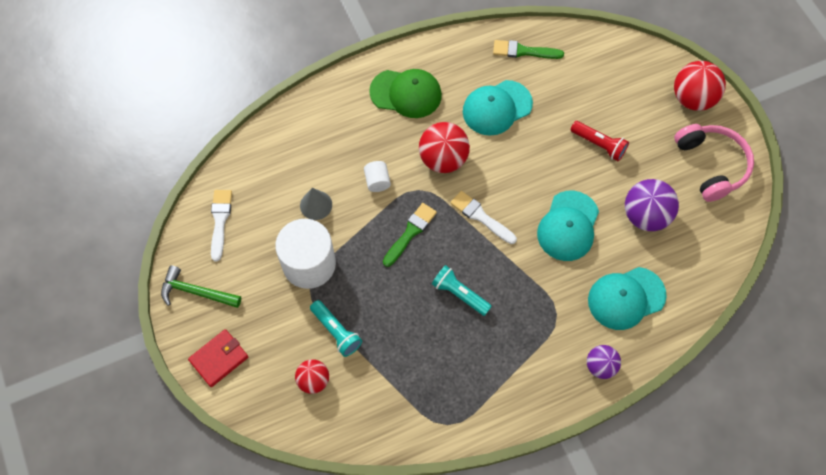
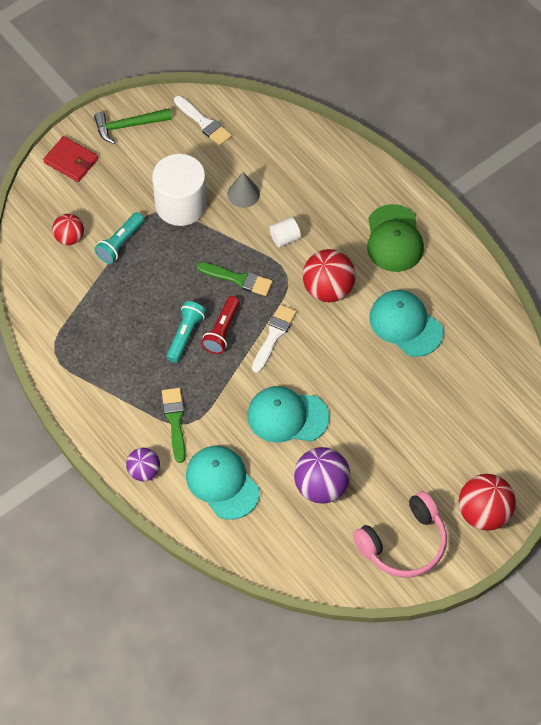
camera: 75 degrees right, 5 degrees down
(196, 292) = (129, 126): green hammer -> green hammer turned 105 degrees counterclockwise
(220, 220) = (204, 123): white brush -> white brush turned 60 degrees clockwise
(523, 51) = (486, 335): green brush -> green brush (175, 421)
(599, 145) = (393, 429): red flashlight -> red flashlight (222, 331)

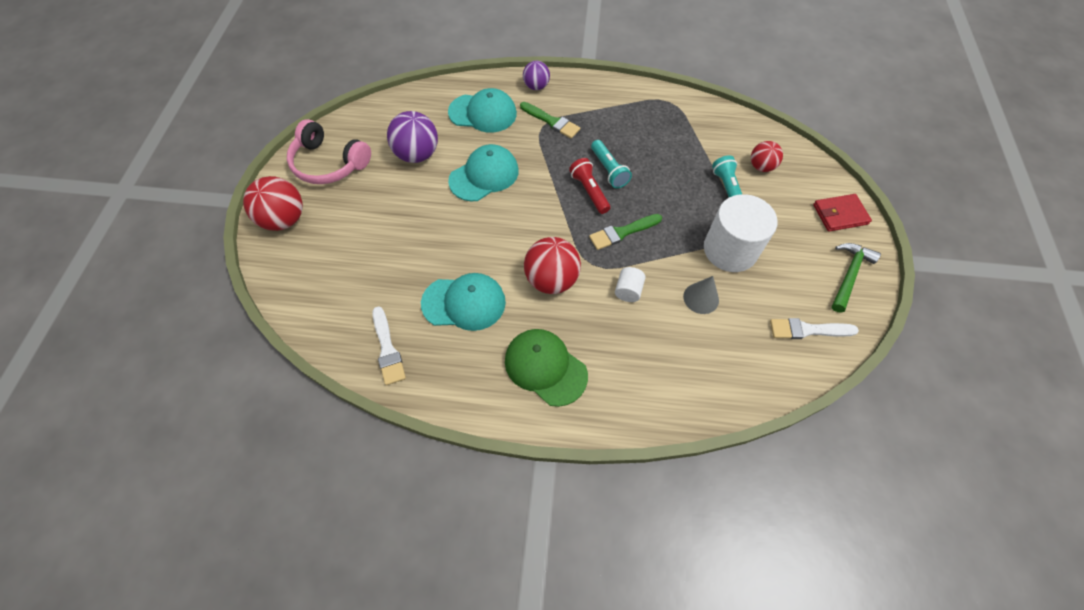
camera: 135 degrees right, 0 degrees up
(274, 336) = (551, 216): white brush -> white brush (387, 349)
(404, 543) = (329, 163): pink headphones -> pink headphones turned 75 degrees counterclockwise

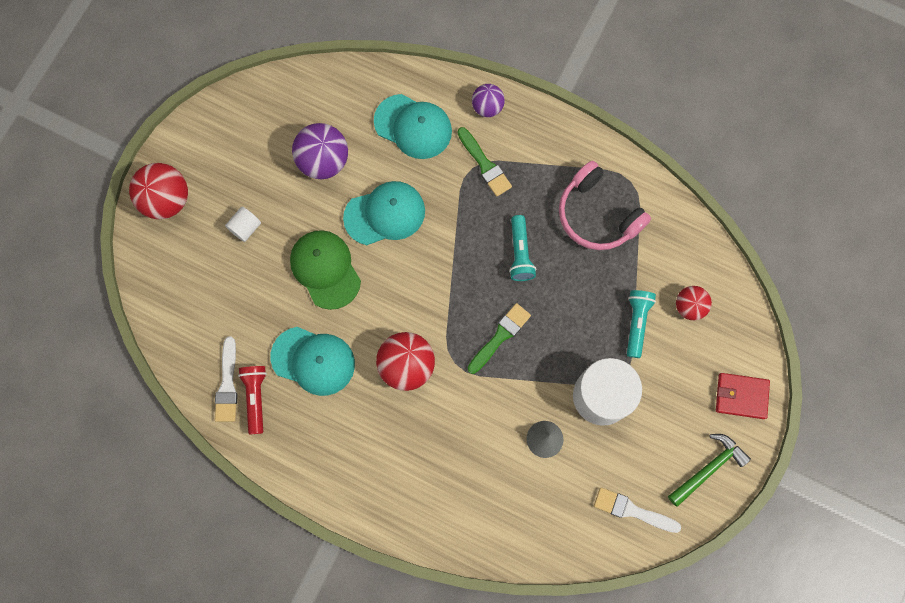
camera: 20 degrees right, 15 degrees up
(329, 163) = (228, 142): pink headphones -> pink headphones (597, 215)
(545, 367) = (365, 456): green cap -> green cap (325, 269)
(589, 191) = (488, 273): red flashlight -> red flashlight (256, 398)
(622, 232) = (500, 336): green brush -> green brush turned 135 degrees clockwise
(628, 291) = (477, 405): white cylinder -> white cylinder (245, 228)

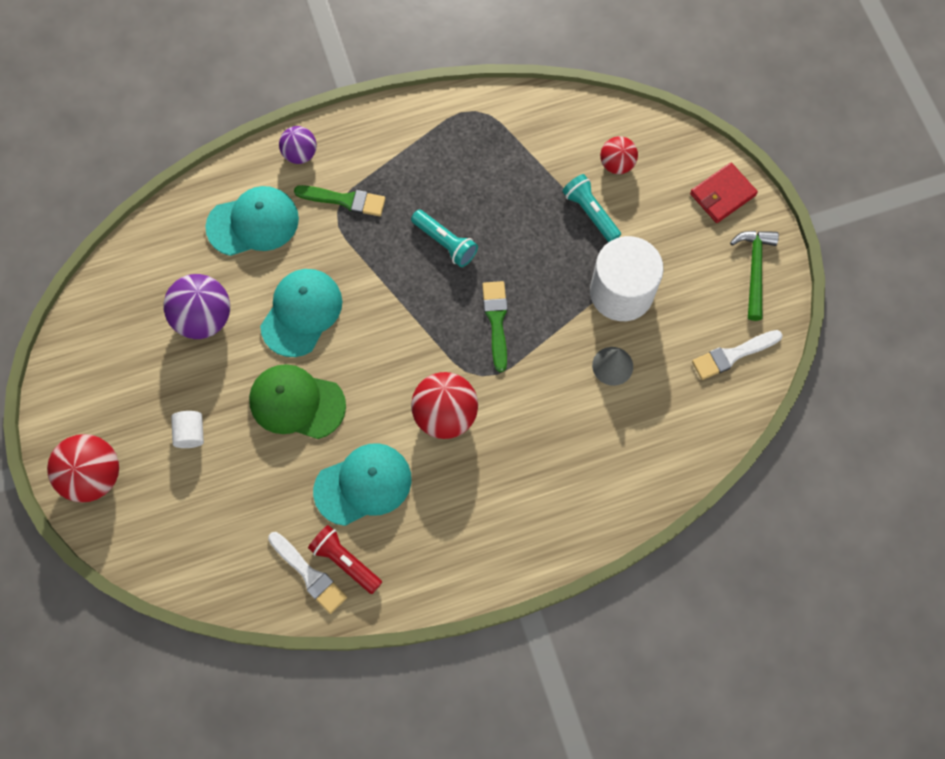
camera: 45 degrees left, 5 degrees down
(597, 215) = (475, 159): pink headphones -> none

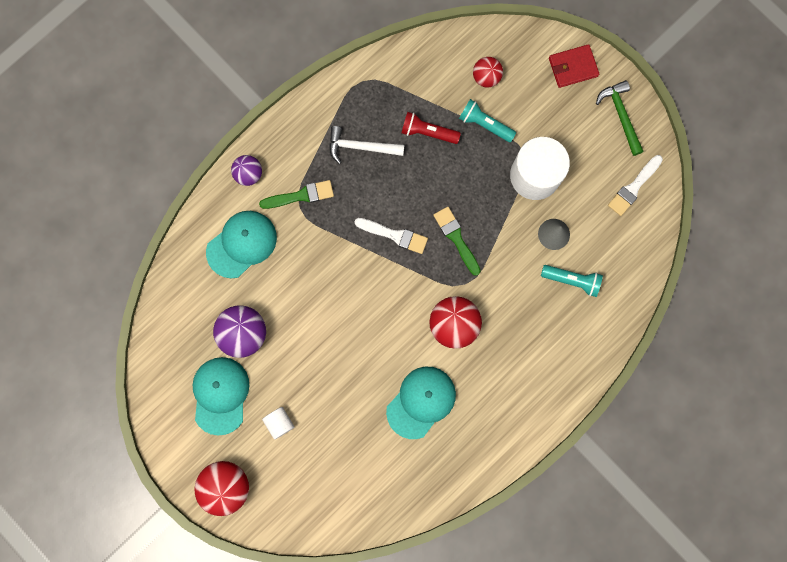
camera: 25 degrees left, 10 degrees up
(297, 403) = (344, 365): green cap -> none
(301, 313) = (313, 296): turquoise cap -> turquoise cap (220, 395)
(309, 574) = (416, 483): white brush -> white brush (395, 235)
(345, 561) = (436, 462): red flashlight -> red flashlight (428, 132)
(438, 178) = (361, 147): none -> white hammer
(445, 243) = (391, 195): turquoise flashlight -> turquoise flashlight (572, 280)
(722, 194) = (573, 67): red wallet -> red wallet turned 45 degrees clockwise

